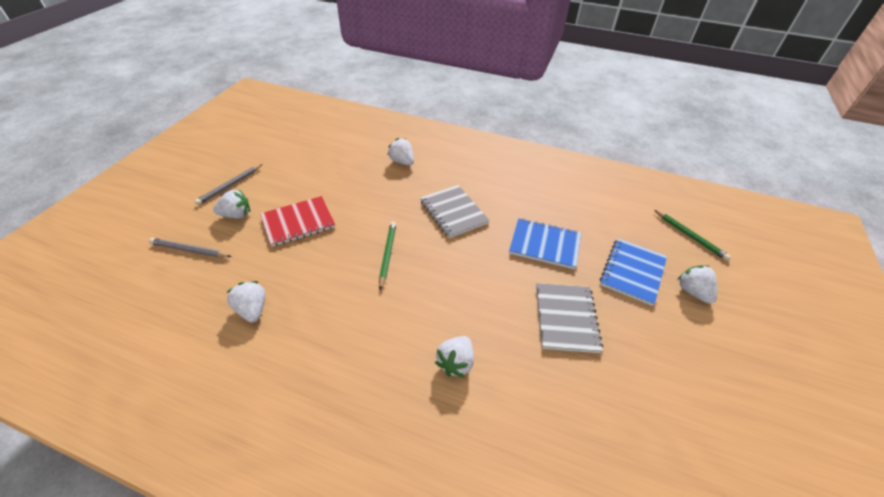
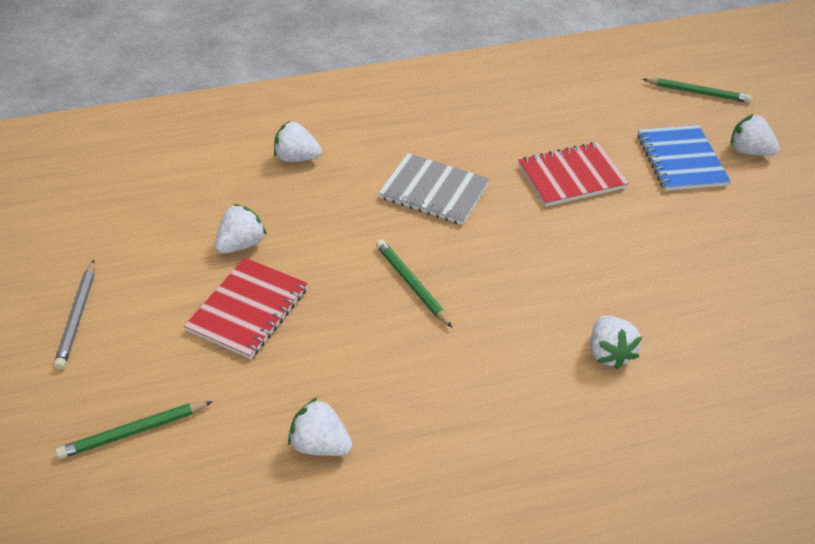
camera: 35 degrees left, 0 degrees up
(190, 250) = (133, 431): grey pencil -> green pencil
(236, 215) = (143, 349): white strawberry -> white strawberry (241, 244)
(544, 245) = (571, 176): blue notebook -> red notebook
(566, 318) = (665, 244): grey notebook -> none

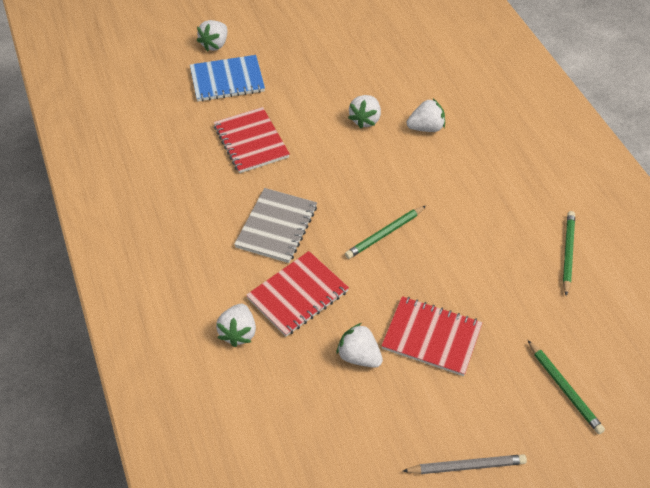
camera: 95 degrees left, 5 degrees up
(320, 444) = (540, 272): white strawberry -> white strawberry (365, 120)
(334, 202) = (298, 295): none -> red notebook
(698, 93) = (140, 64): green pencil -> green pencil (568, 253)

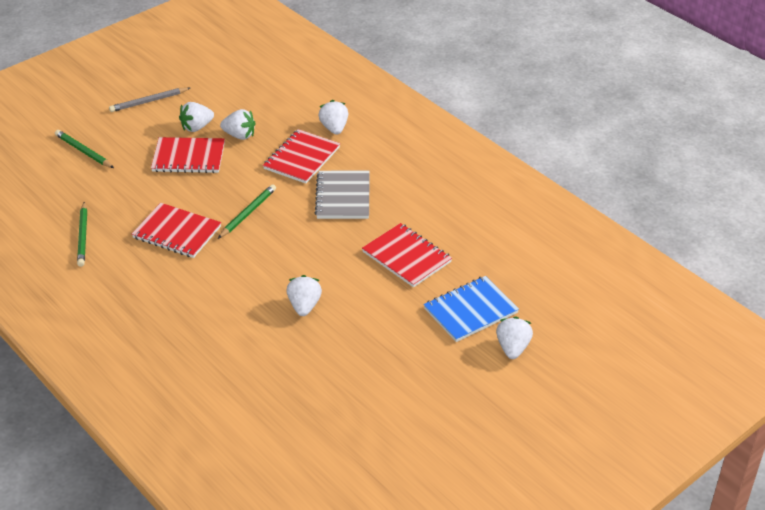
camera: 160 degrees right, 10 degrees down
(426, 128) = (238, 314): white strawberry -> white strawberry (197, 127)
(466, 230) = (177, 232): none -> red notebook

